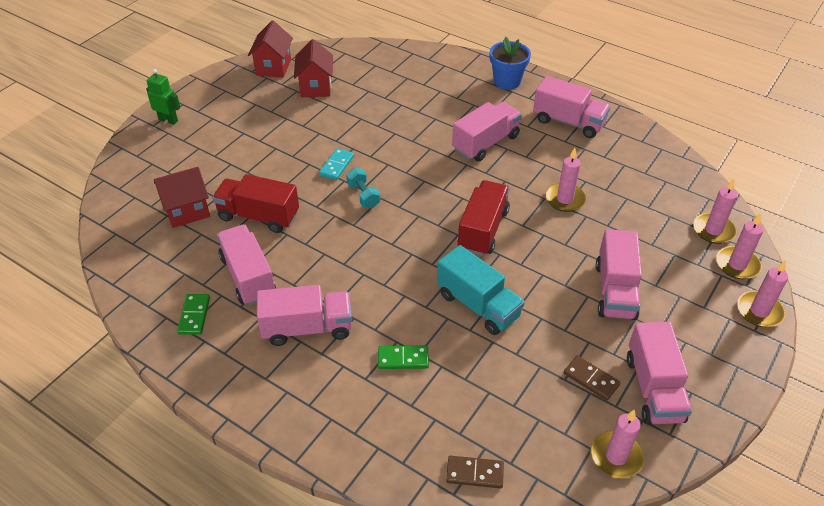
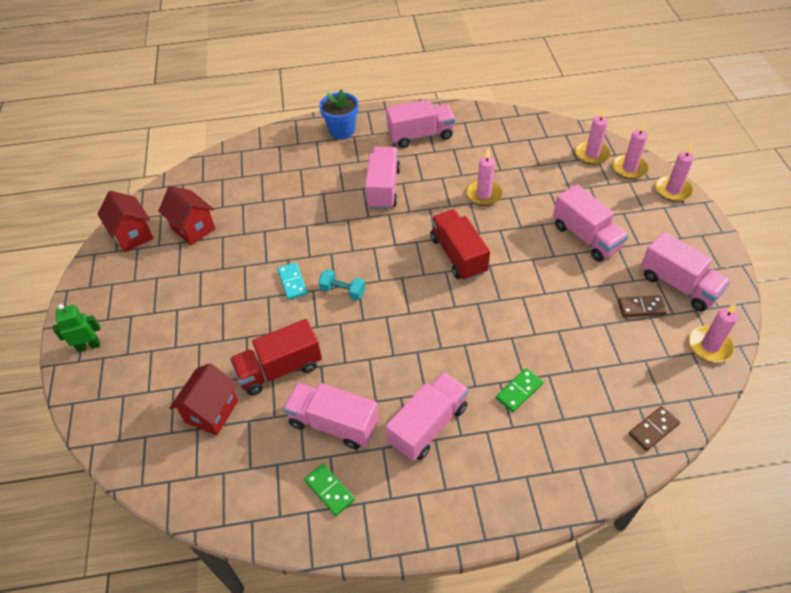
camera: 40 degrees left, 5 degrees up
(478, 305) = (519, 312): turquoise truck -> none

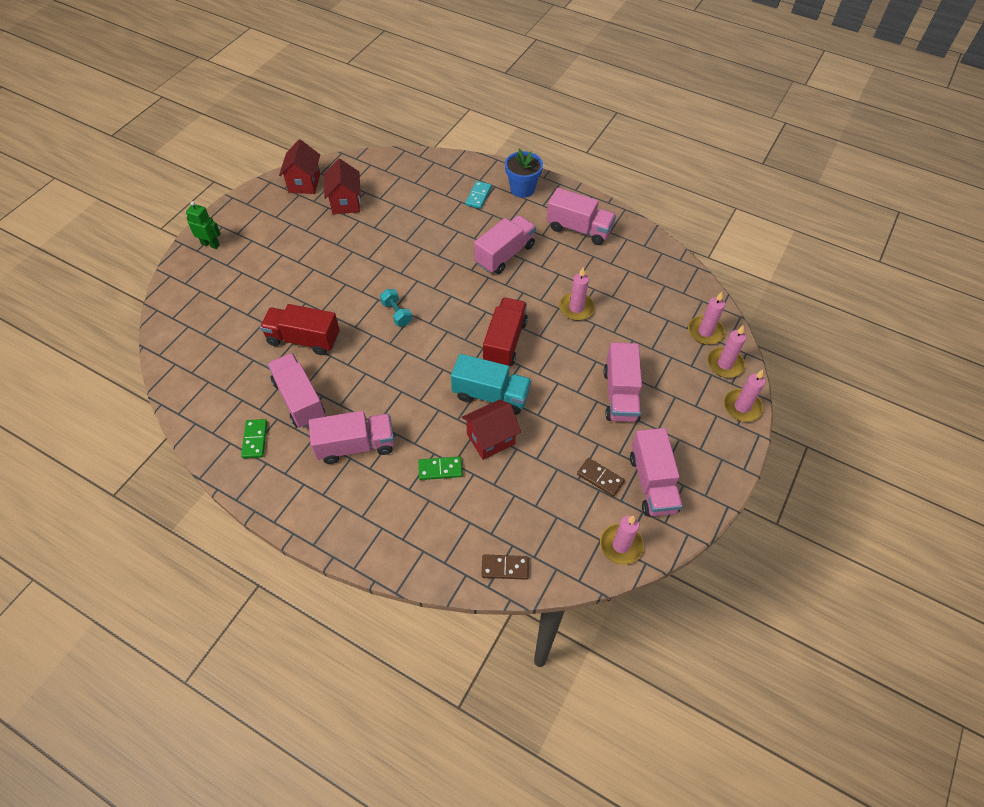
camera: 35 degrees right, 5 degrees up
(212, 411) = (238, 338): red house -> red house (491, 439)
(292, 282) = (370, 284): turquoise domino -> turquoise domino (478, 196)
(493, 303) = (491, 395): none -> turquoise truck

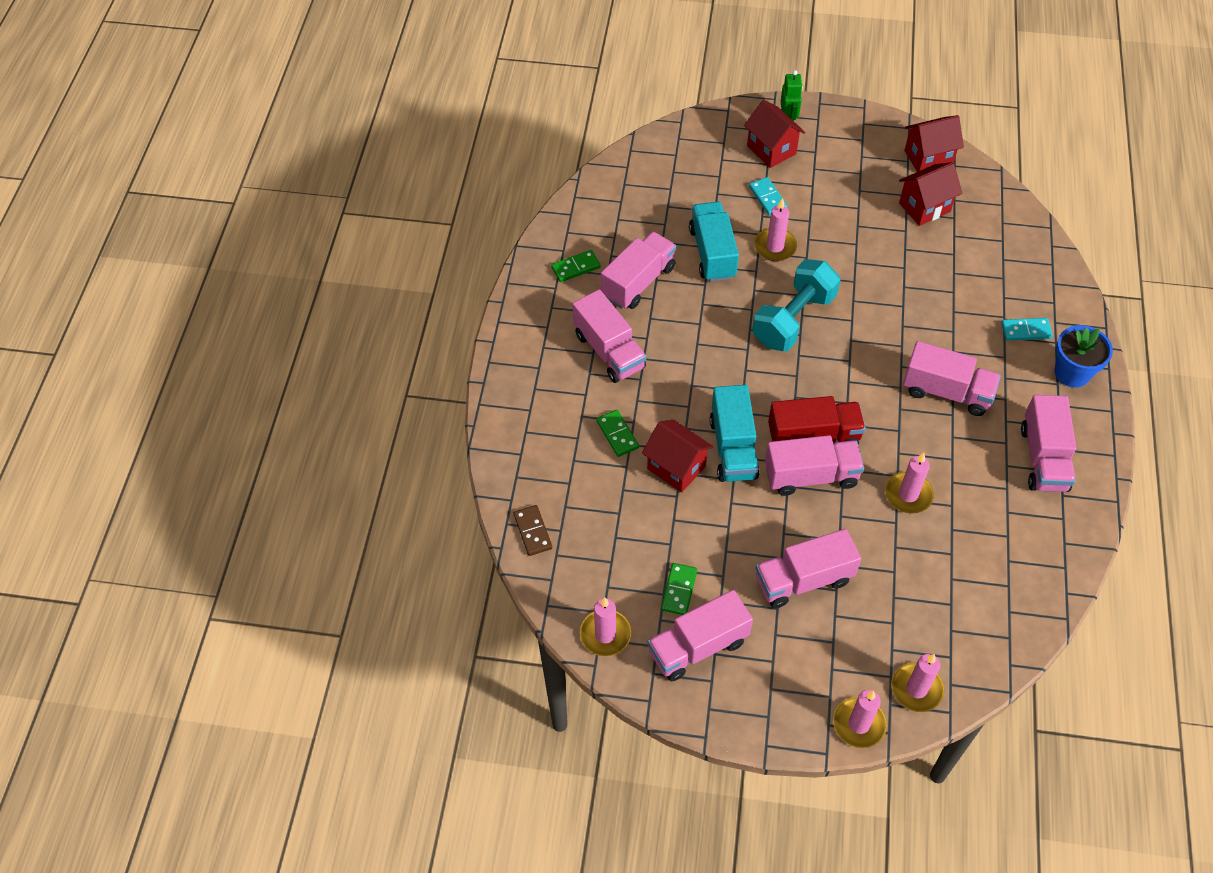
camera: 70 degrees right, 0 degrees up
(230, 264) = (771, 150): none -> red house
(274, 285) = (767, 198): none -> turquoise domino
(303, 339) = (712, 253): red truck -> turquoise truck
(397, 313) = (793, 319): turquoise dumbbell -> turquoise dumbbell, size x2.03
(537, 356) = (811, 476): none -> pink truck
(600, 478) = (679, 590): brown domino -> green domino
(705, 332) = (957, 653): pink candle -> pink candle (775, 247)

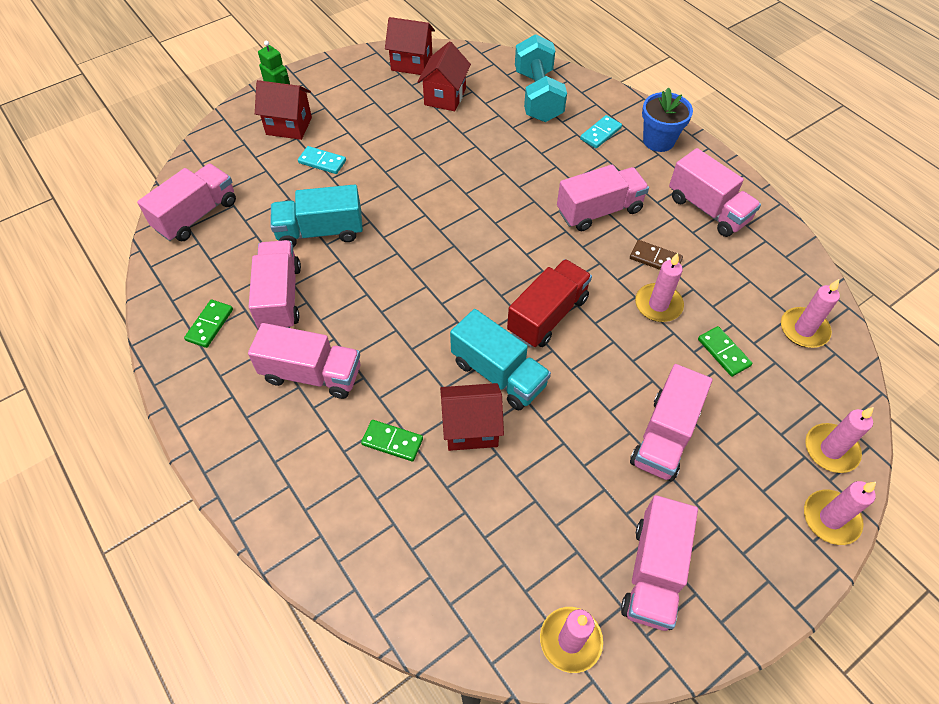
camera: 45 degrees left, 0 degrees up
(533, 531) = (406, 602): brown domino -> brown domino (655, 259)
(679, 590) = (586, 536): green domino -> green domino (723, 352)
(712, 253) = (320, 232): turquoise truck -> turquoise truck turned 45 degrees counterclockwise
(775, 247) = (366, 194): pink candle -> pink candle (804, 329)
(793, 319) = (437, 238): turquoise dumbbell -> turquoise dumbbell (538, 96)
(811, 476) = (579, 347): pink truck -> pink truck (196, 215)
(928, 158) = (412, 63): red house -> red house turned 75 degrees clockwise

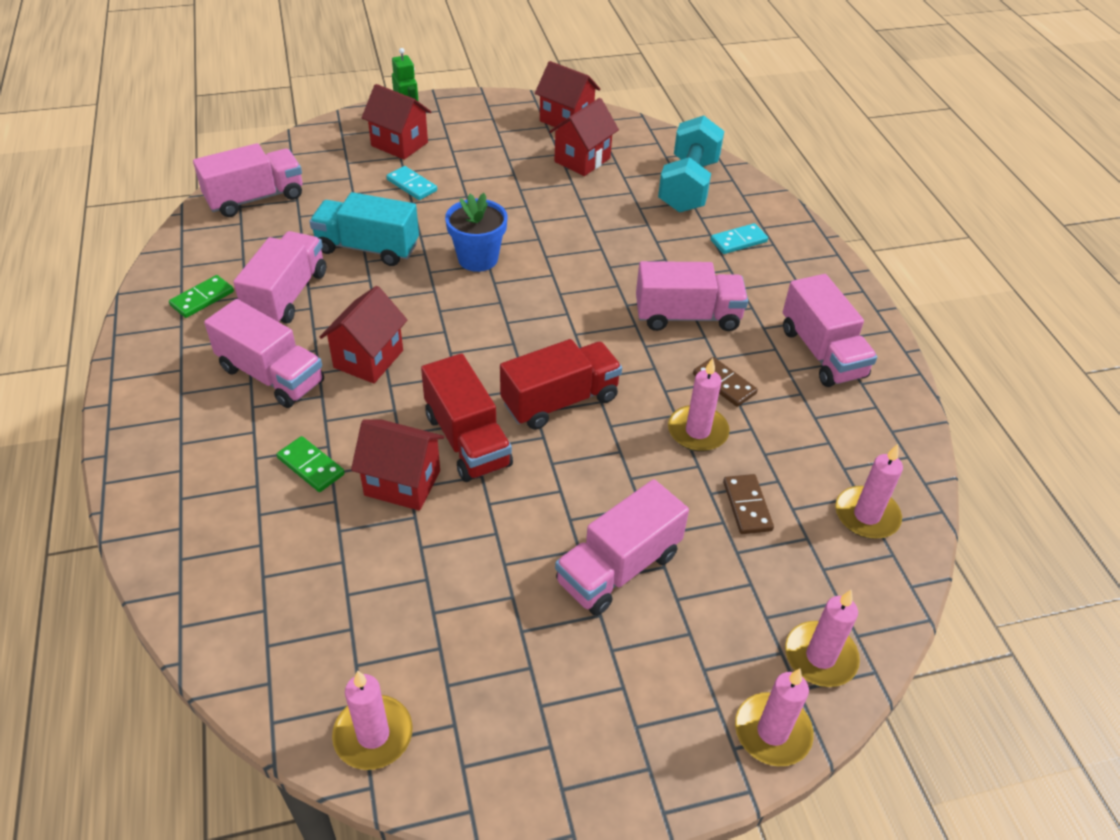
camera: 20 degrees right, 10 degrees down
(381, 331) = (368, 359): none -> red house
(498, 374) = (467, 440): turquoise truck -> red truck
(653, 573) = (513, 704): pink truck -> none
(658, 141) = (805, 267): blue flower pot -> blue flower pot (478, 259)
(723, 352) = (747, 506): green domino -> brown domino

